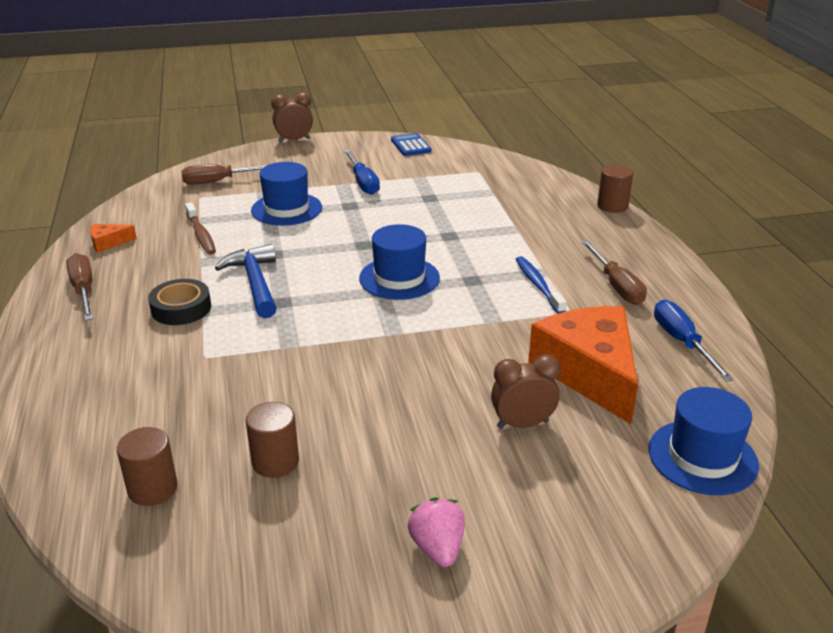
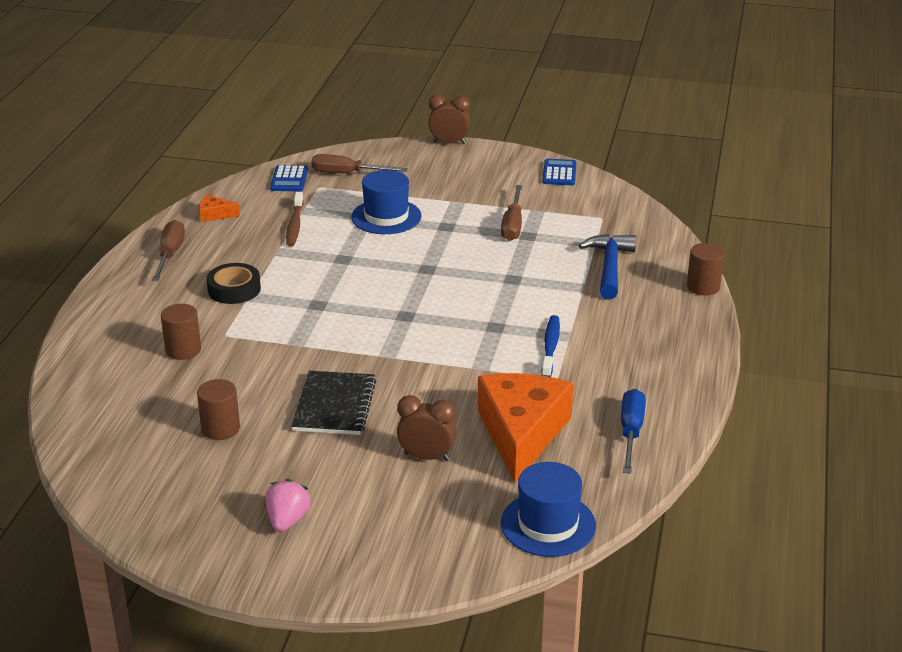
camera: 25 degrees right, 0 degrees up
(153, 489) = (126, 422): brown cylinder -> brown cylinder (183, 350)
(164, 197) = (289, 179): none -> blue calculator
(255, 283) = (308, 281): blue hammer -> blue hammer (609, 267)
(363, 182) = (477, 205): blue screwdriver -> none
(382, 398) = (334, 405): none -> black notebook
(399, 278) = (432, 308): blue hat -> none
(616, 286) = (623, 366): brown screwdriver -> brown screwdriver (512, 225)

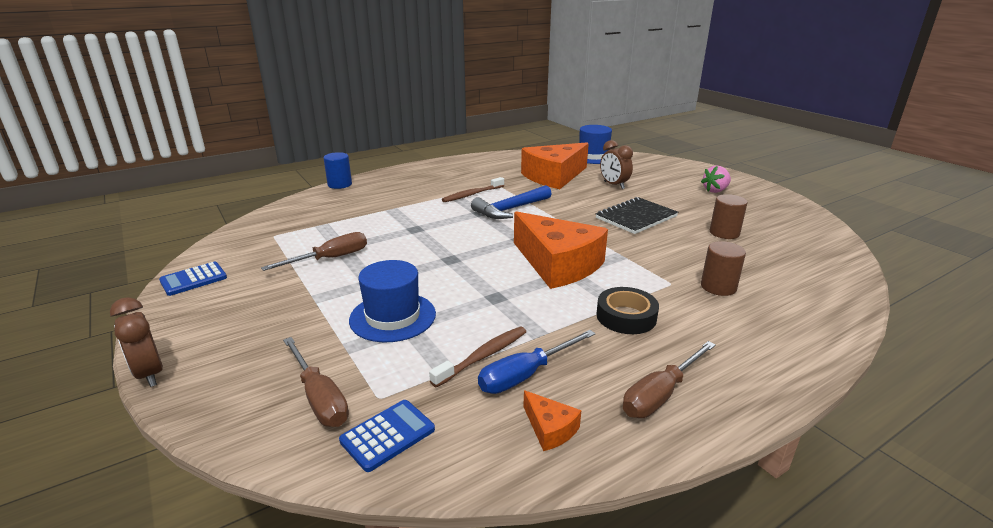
camera: 135 degrees left, 5 degrees down
(337, 307) = (557, 264): none -> orange cheese
(550, 347) = (472, 194): blue toothbrush -> brown toothbrush
(609, 267) = (351, 210): blue hammer -> blue hammer (510, 209)
(631, 432) = (506, 162): blue screwdriver -> blue screwdriver (525, 375)
(703, 287) = (340, 184): brown cylinder -> blue cylinder

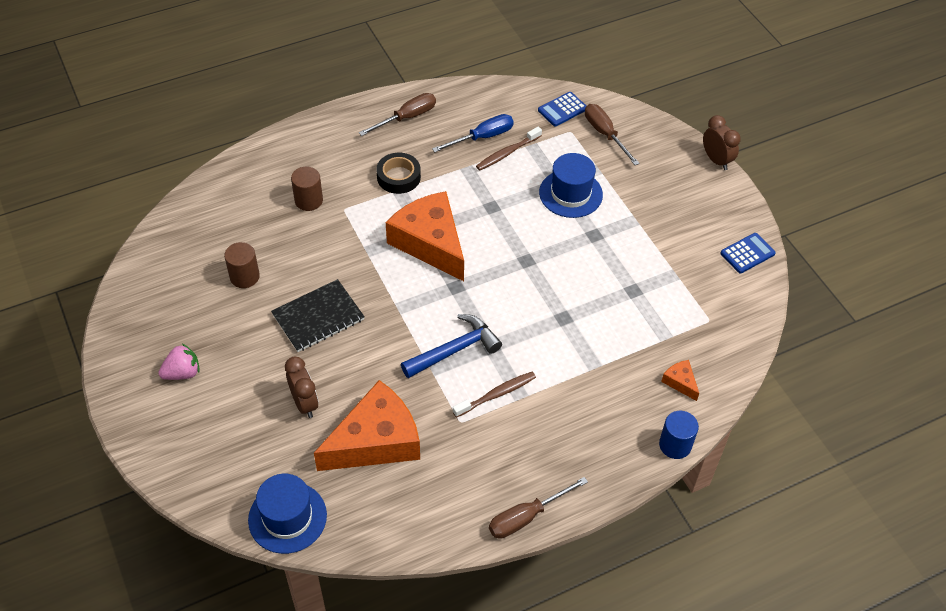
camera: 175 degrees left, 25 degrees up
(330, 259) = (638, 272): brown screwdriver -> brown screwdriver (526, 517)
(550, 429) = (476, 105): orange cheese -> orange cheese (680, 382)

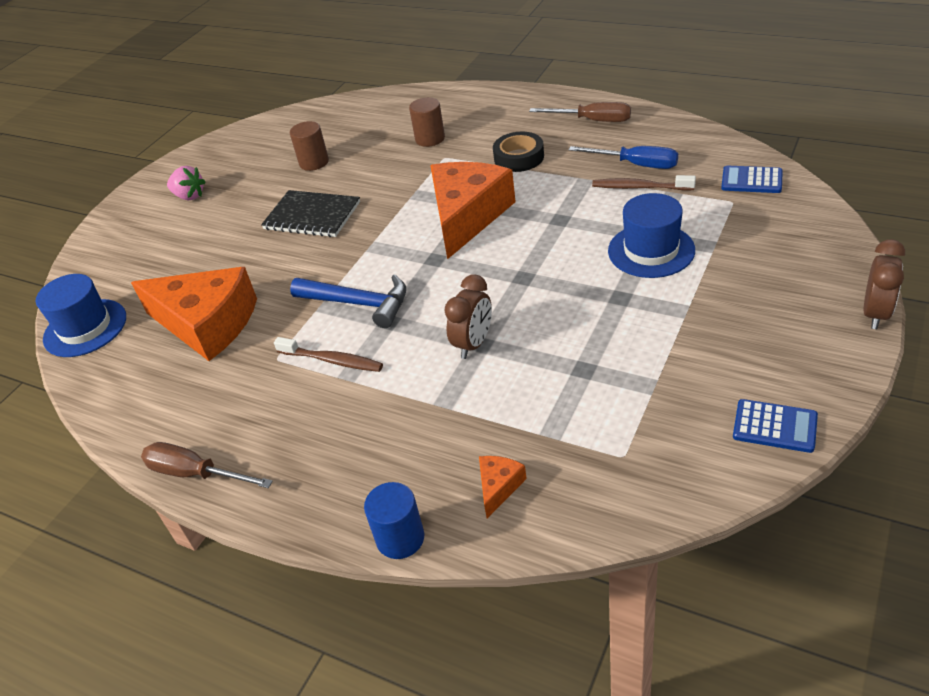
camera: 60 degrees right, 10 degrees down
(304, 403) = (213, 264): brown clock -> brown clock (473, 344)
(605, 134) = (768, 222): brown screwdriver -> none

